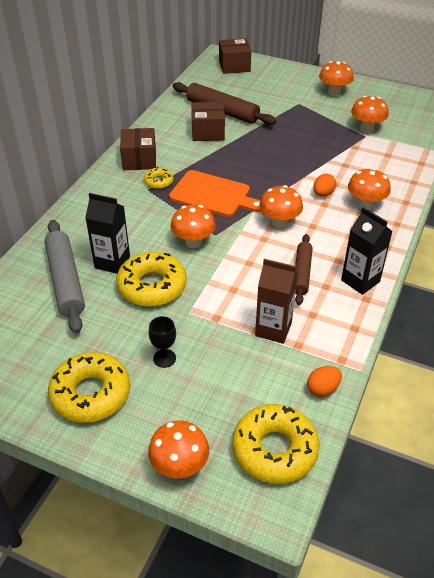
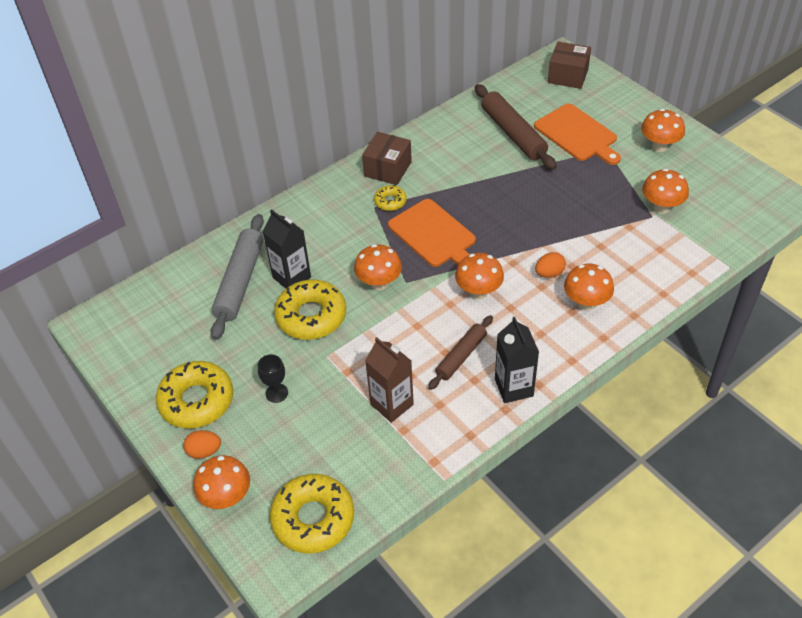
camera: 30 degrees right, 5 degrees up
(208, 132) = (479, 156): brown box -> none
(270, 100) = (577, 134): none -> orange cutting board
(322, 389) = (395, 482): orange egg -> orange egg (204, 451)

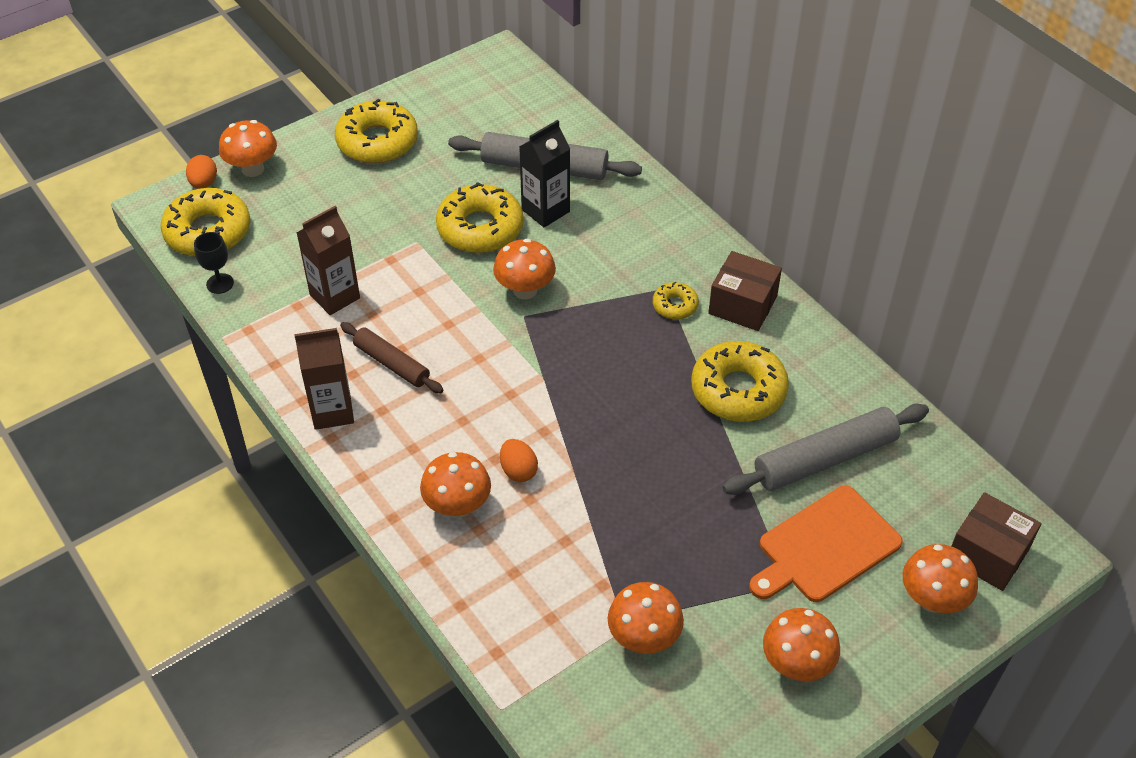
camera: 90 degrees right, 0 degrees up
(204, 451) = (312, 151): orange egg -> orange egg (204, 183)
(276, 393) = (373, 201): black goblet -> black goblet (220, 283)
(434, 235) = (606, 349): orange cutting board -> none
(464, 170) = (738, 390): none -> yellow donut
(478, 292) = (496, 389): orange mushroom -> orange mushroom (932, 600)
(513, 133) = (825, 458): brown rolling pin -> grey rolling pin
(514, 387) = (332, 411): black carton -> brown carton
(568, 76) = (987, 554): brown box -> brown box turned 75 degrees counterclockwise

